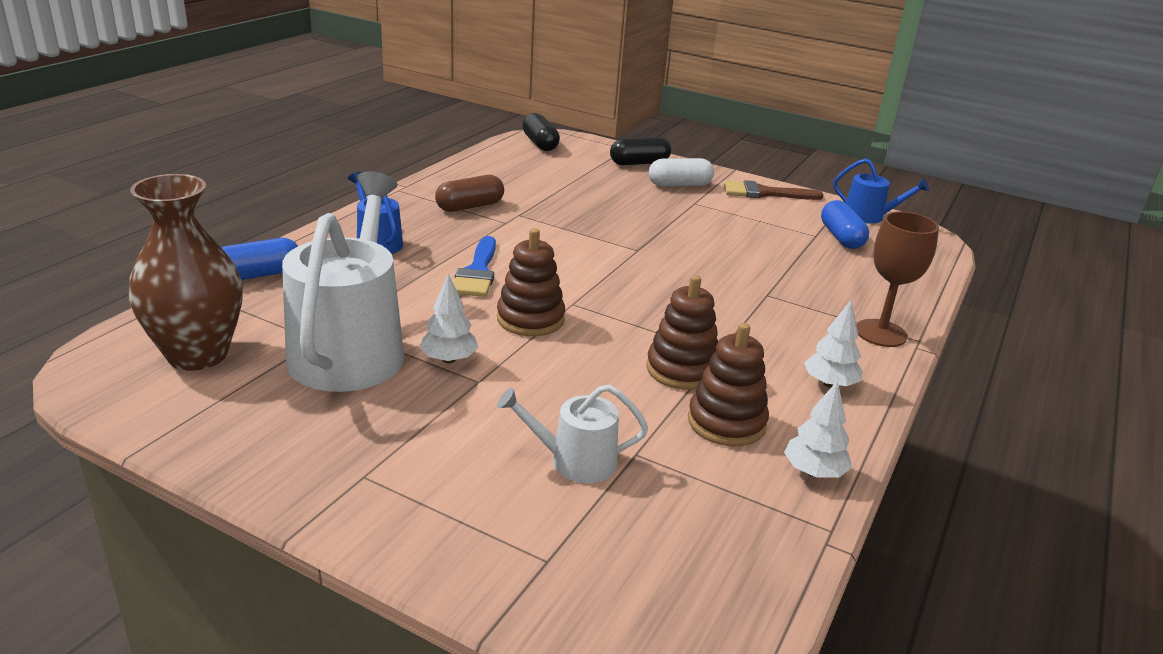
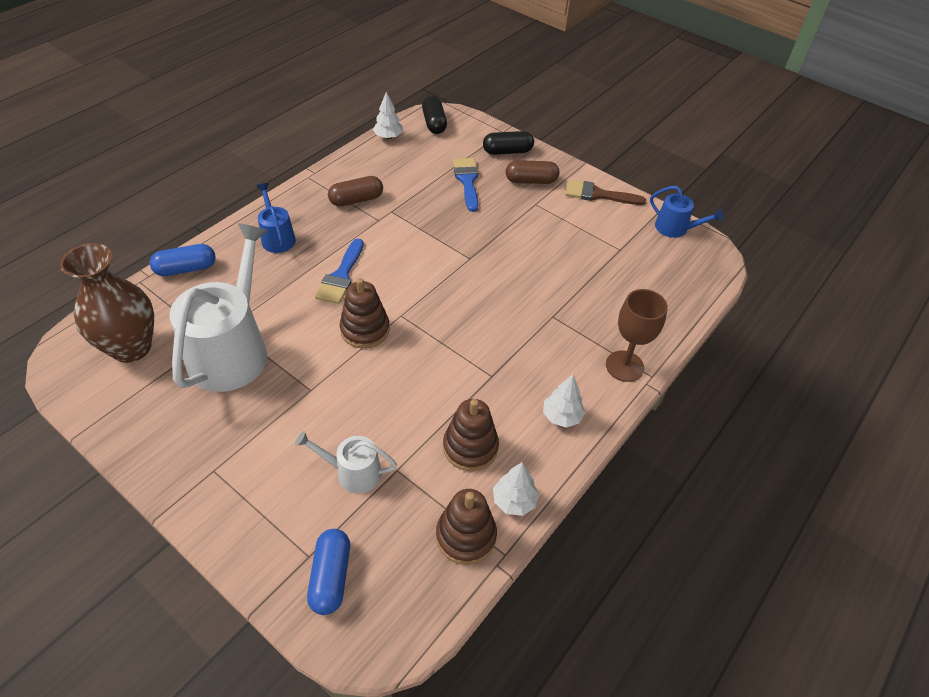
camera: 10 degrees right, 20 degrees up
(449, 359) = (296, 367): white tree -> white tree (388, 137)
(602, 187) = (467, 181): none -> blue brush
(679, 185) = (531, 181): white capsule -> brown capsule
(682, 369) = (457, 391): brown stacking toy -> brown stacking toy (466, 536)
(841, 237) = (640, 253): blue capsule -> blue capsule (331, 577)

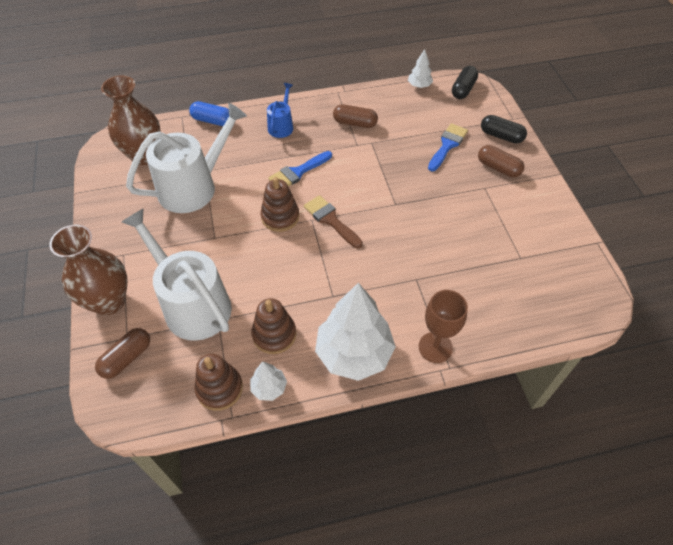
camera: 40 degrees right, 5 degrees up
(246, 532) = (109, 301): none -> brown vase
(331, 577) = (127, 358): blue capsule -> brown capsule
(353, 472) = (192, 304): white watering can -> white watering can, size x2.03
(561, 416) = (354, 353): white tree -> white tree, size x2.20
(598, 194) = (545, 205): brown brush -> brown brush (330, 220)
(675, 228) = (587, 266): blue watering can -> none

